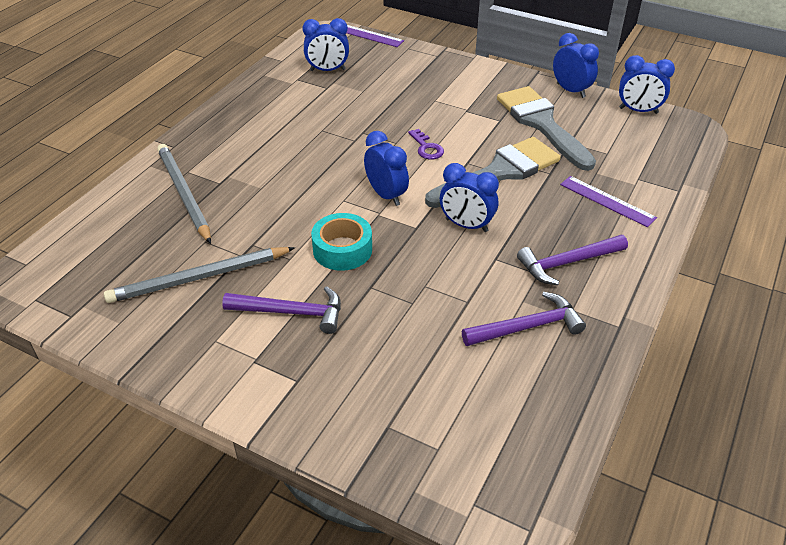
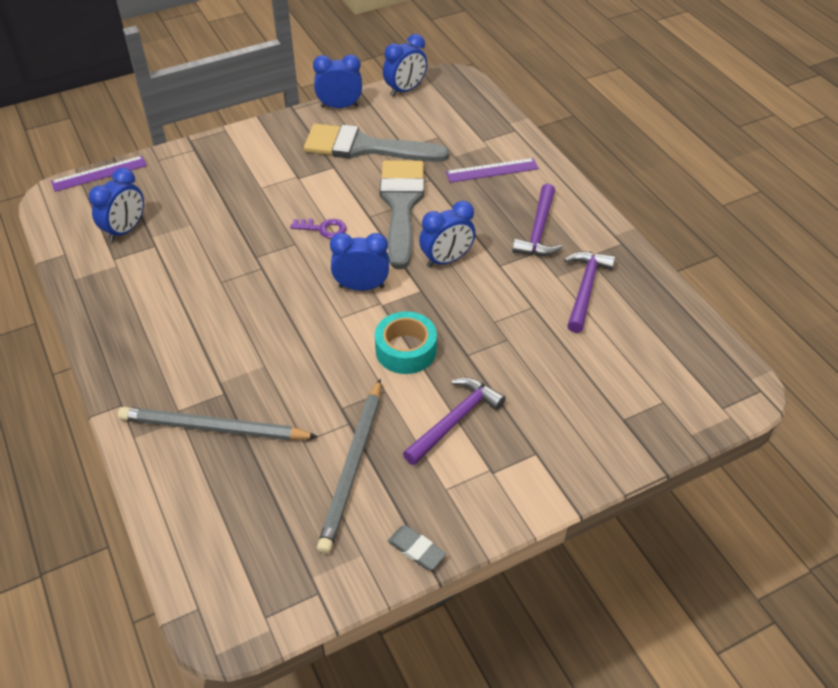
camera: 55 degrees left, 5 degrees up
(142, 351) = (416, 550): none -> grey eraser

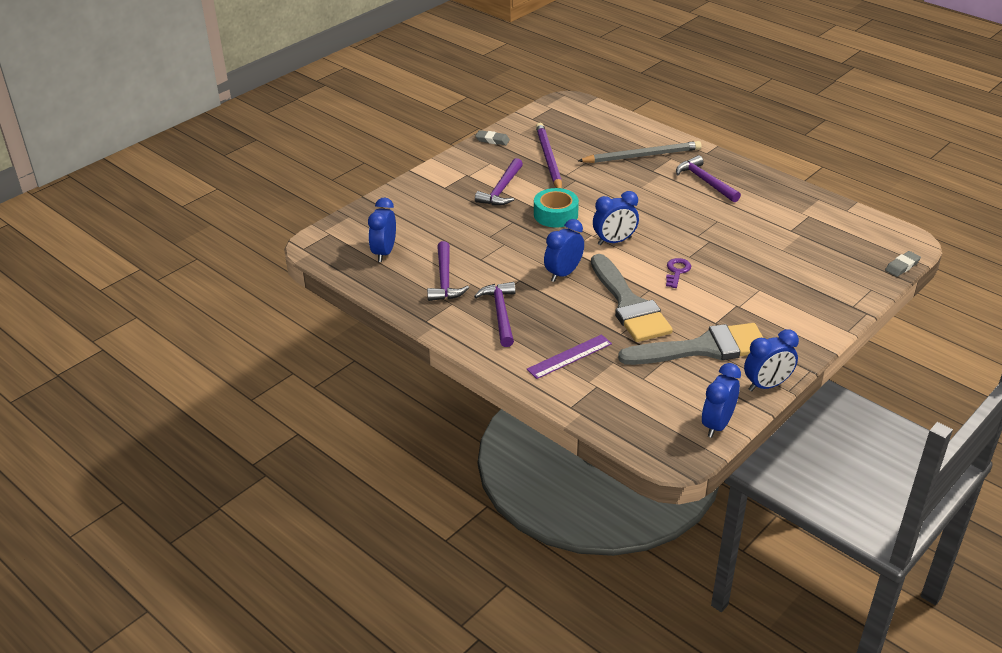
camera: 160 degrees right, 10 degrees down
(99, 173) = (902, 266): purple ruler -> grey eraser
(125, 230) = (825, 234): blue clock -> blue clock (384, 252)
(175, 349) = (705, 181): none -> purple hammer
(323, 229) = (677, 271): purple key -> purple key turned 120 degrees clockwise
(353, 467) = (548, 159): grey pencil -> purple pencil

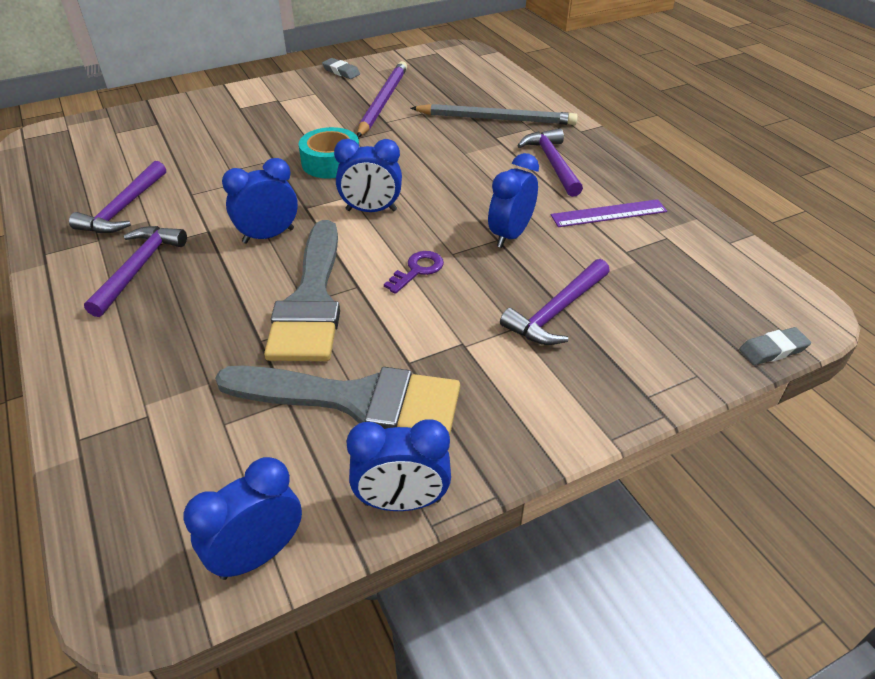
camera: 20 degrees right, 5 degrees up
(384, 252) = (96, 162): blue clock -> blue clock (510, 235)
(501, 190) = (297, 122): purple hammer -> purple hammer (556, 311)
(569, 356) = (159, 355): purple ruler -> purple ruler (608, 213)

